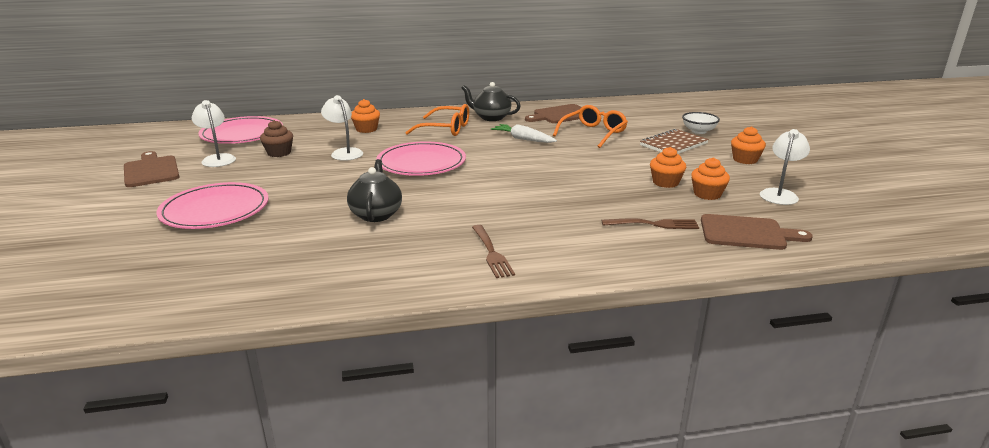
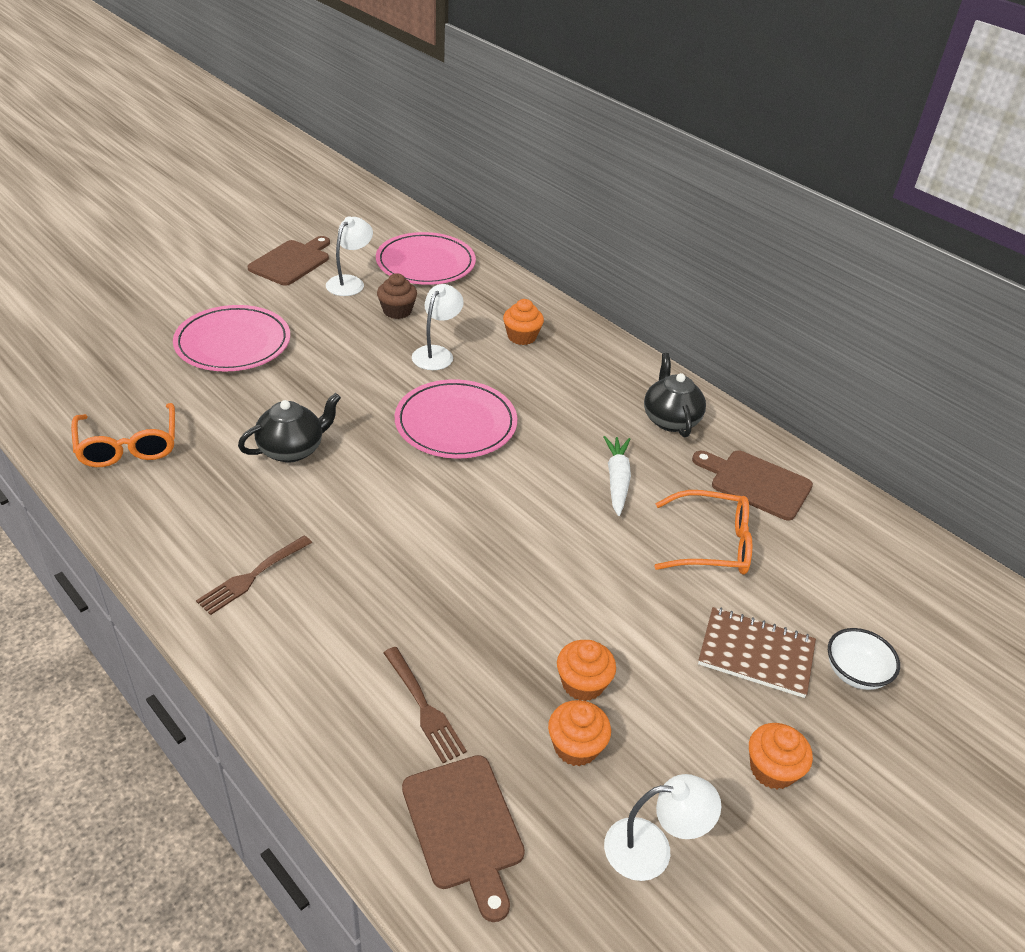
camera: 55 degrees right, 15 degrees up
(445, 129) = (585, 397): orange glasses -> orange glasses (128, 446)

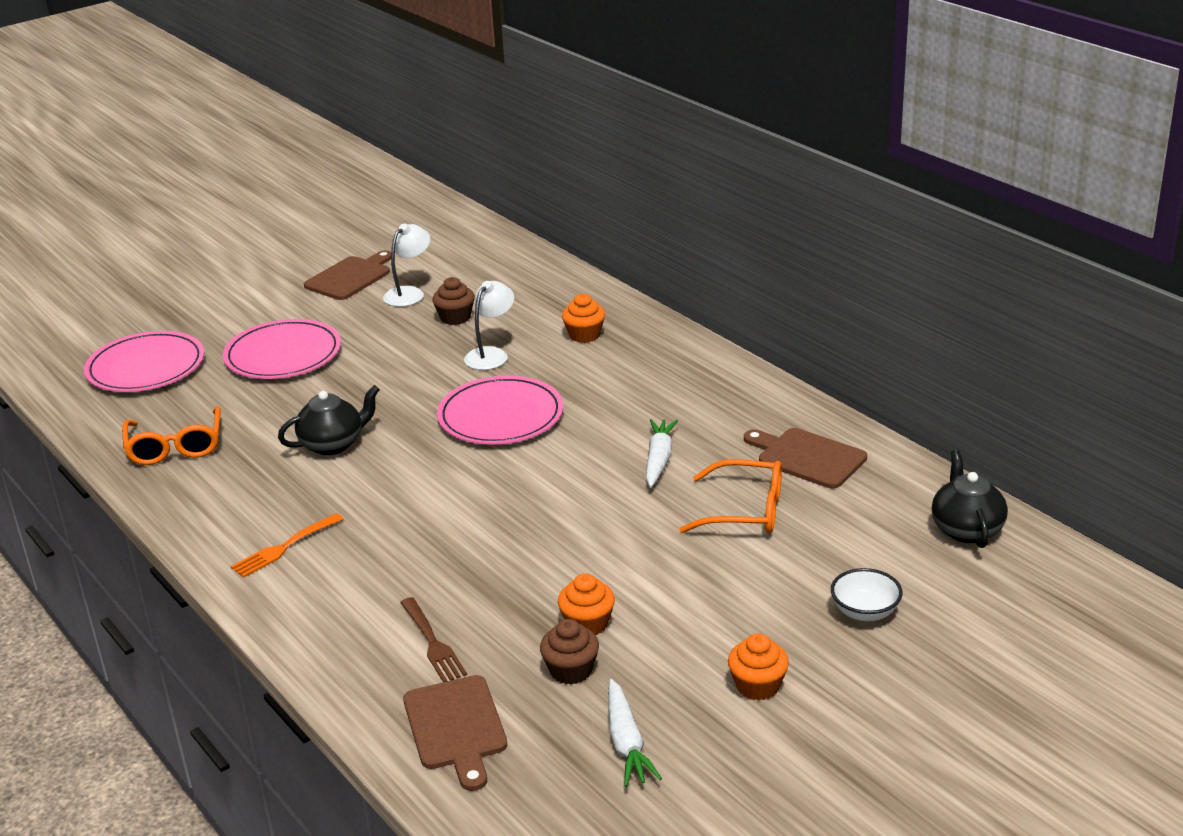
camera: 10 degrees right, 10 degrees down
(252, 576) = (284, 547): brown fork -> orange fork
(425, 263) = (492, 271): pink plate -> pink plate (146, 367)
(576, 747) = (571, 670): orange cupcake -> brown cupcake
(652, 849) = (626, 742): white lamp -> white carrot
(670, 419) = (729, 404): black teapot -> black teapot (966, 529)
(756, 654) = (766, 598): brown notebook -> none

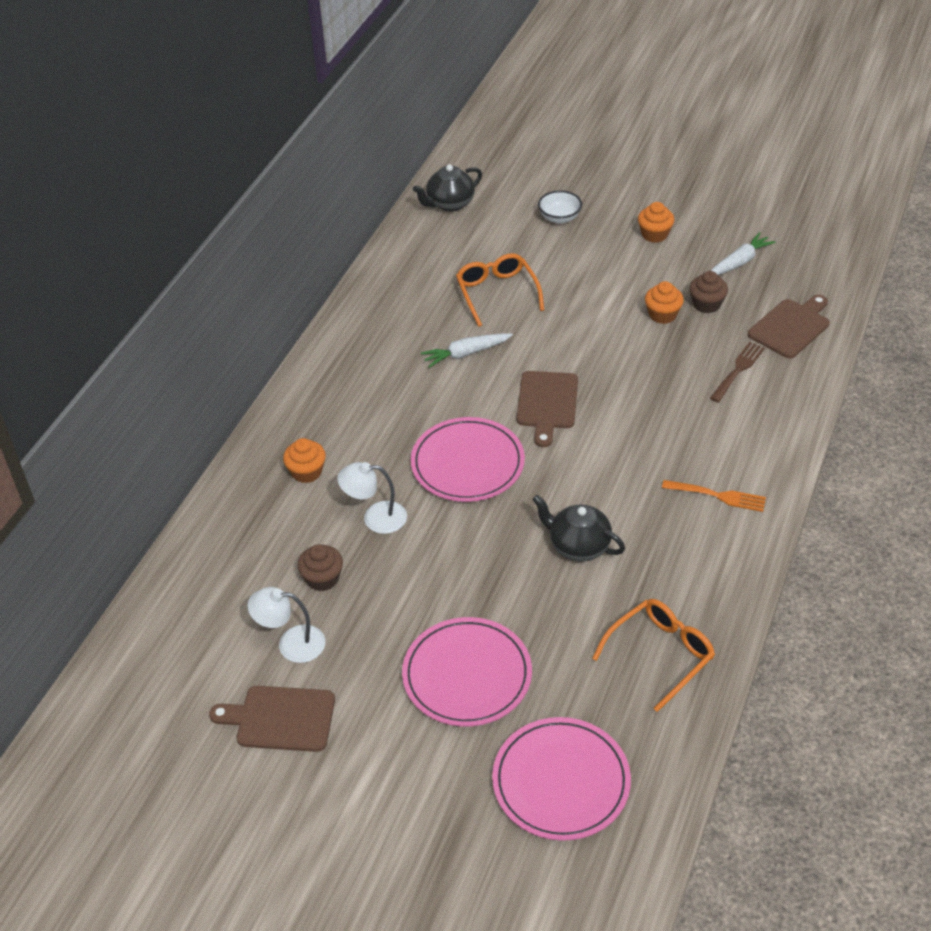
camera: 120 degrees left, 15 degrees up
(807, 457) = (414, 287): brown cutting board -> brown cutting board (547, 404)

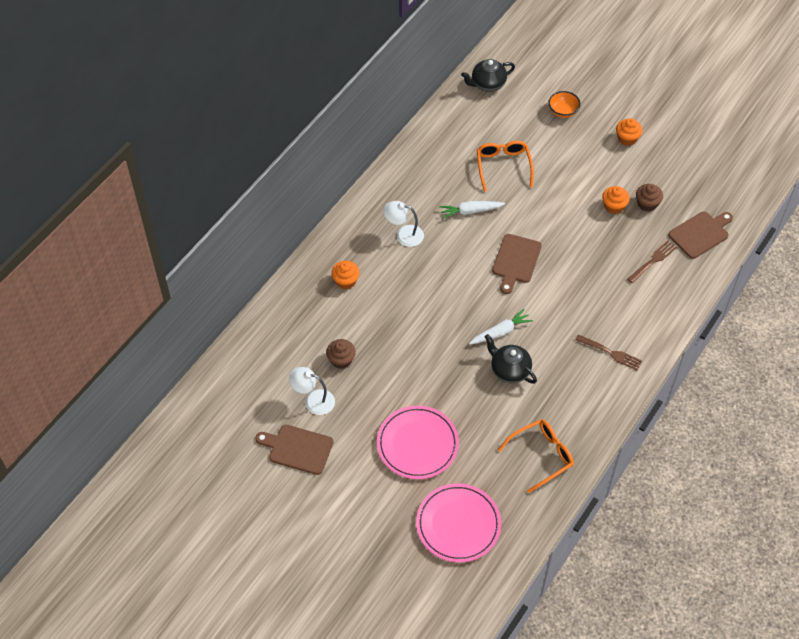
camera: 10 degrees right, 10 degrees up
(375, 518) = (383, 323): white lamp -> white lamp (404, 235)
(467, 463) = (452, 296): pink plate -> none
(559, 218) = (563, 111): white bowl -> orange bowl
(718, 496) = (610, 353): orange fork -> brown fork
(739, 262) = (680, 174): white carrot -> white carrot (500, 332)

